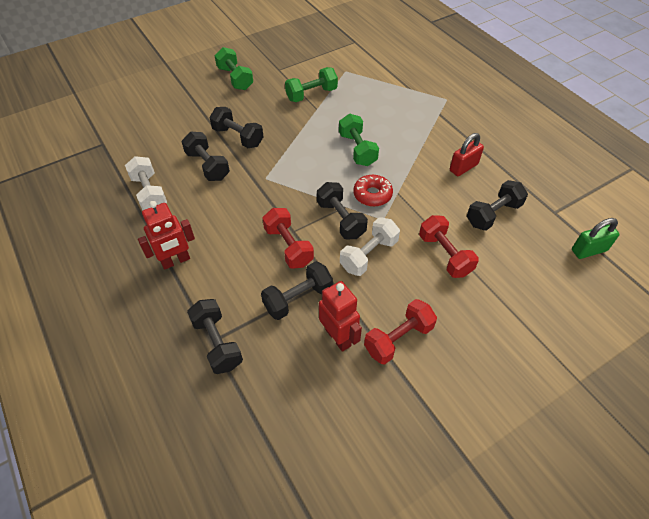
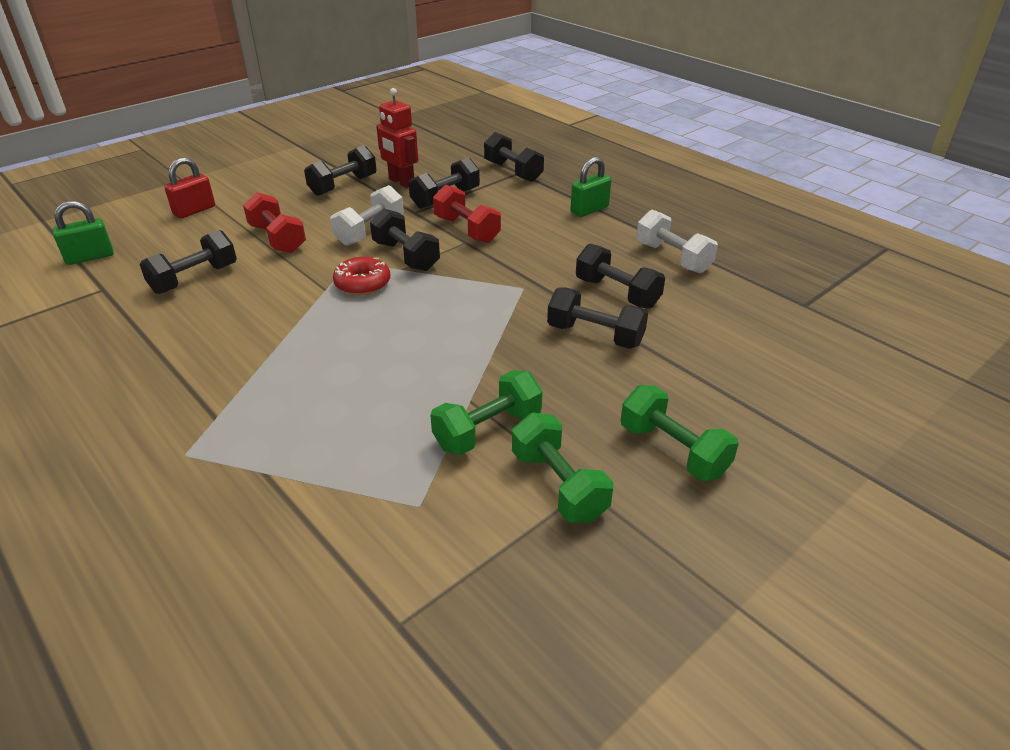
camera: 170 degrees right, 15 degrees down
(176, 261) = (589, 210): red robot -> green padlock
(357, 149) = (385, 337): green dumbbell -> green dumbbell (558, 485)
(398, 339) = (343, 186): red dumbbell -> black dumbbell
(463, 167) = (210, 329): red padlock -> red padlock (194, 210)

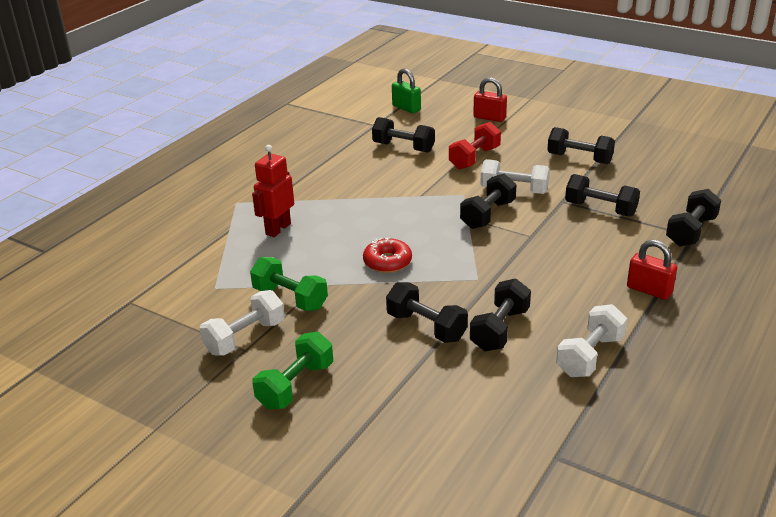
camera: 75 degrees right, 5 degrees down
(362, 283) = (436, 207): red donut -> red donut (387, 262)
(401, 182) = (610, 181): red robot -> red robot (278, 229)
(467, 230) = (552, 232): red dumbbell -> none
(558, 485) = (245, 337): green dumbbell -> white dumbbell
(589, 210) = (649, 290): green padlock -> red padlock
(595, 335) = (426, 327): black dumbbell -> black dumbbell turned 60 degrees counterclockwise

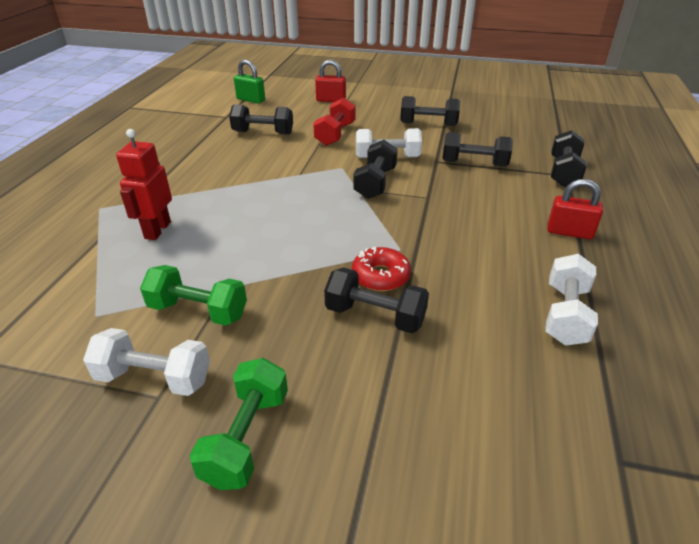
camera: 20 degrees left, 5 degrees up
(245, 337) = (154, 378): white dumbbell -> white dumbbell turned 75 degrees clockwise
(387, 262) = (296, 247): red donut -> red donut (380, 276)
(500, 329) = (456, 303): black dumbbell -> none

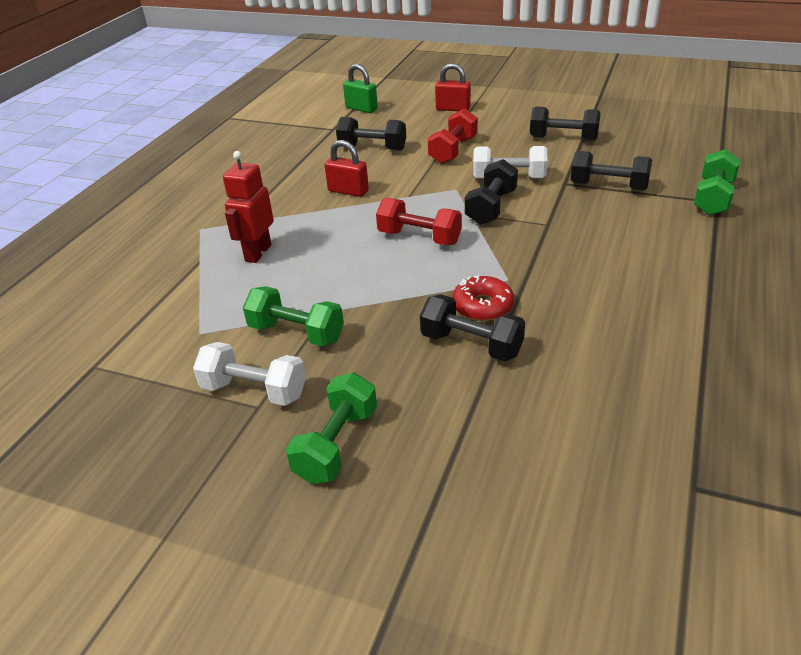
camera: 10 degrees right, 0 degrees up
(313, 212) = (419, 238): none -> red dumbbell
(563, 172) = (713, 198): black dumbbell -> green dumbbell
(565, 314) = (673, 352): white dumbbell -> none
(569, 232) = (701, 266): red padlock -> red padlock (348, 191)

